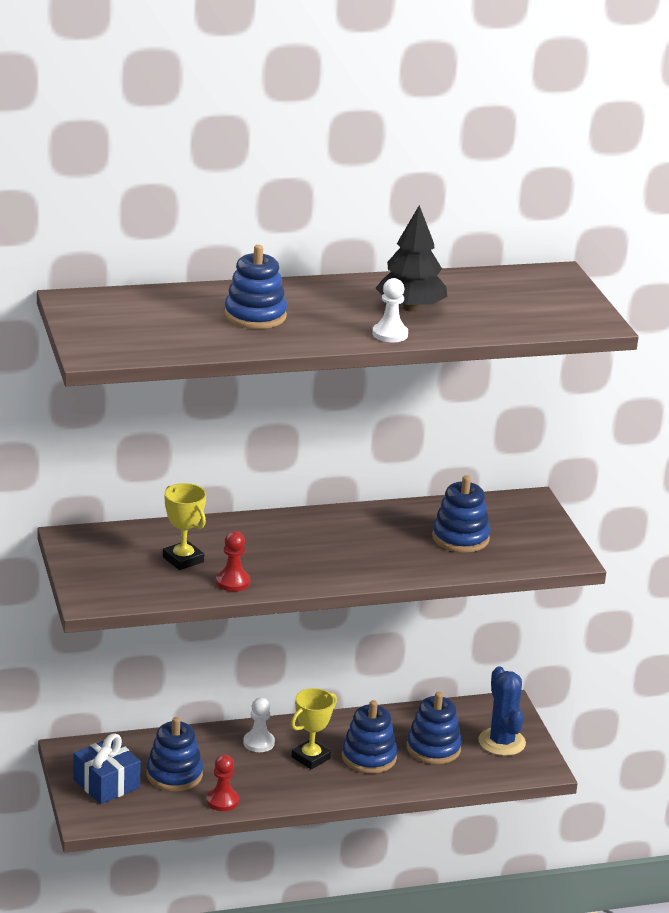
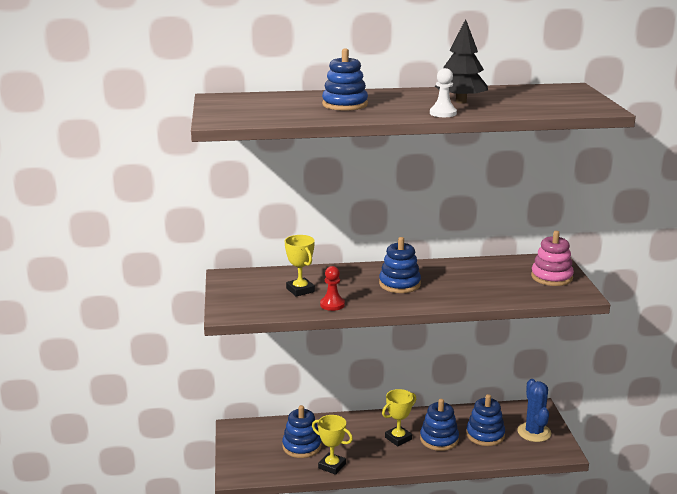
camera: 10 degrees right, 5 degrees down
(106, 784) = (254, 451): blue gift -> none
(222, 801) = (332, 466): red pawn -> yellow trophy
(258, 743) = (363, 427): white pawn -> none
(460, 538) = (501, 281): blue stacking toy -> blue stacking toy (399, 284)
(528, 530) = (551, 277): none -> pink stacking toy

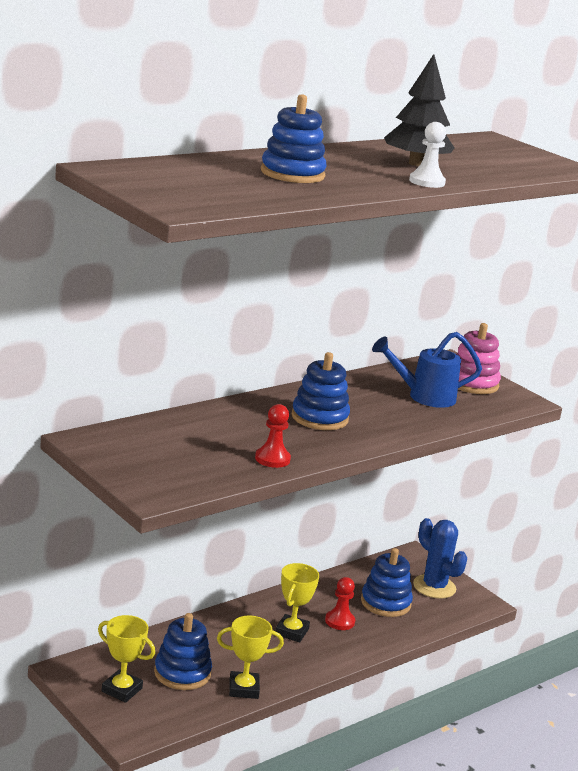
camera: 35 degrees left, 0 degrees up
(300, 290) = (208, 445): yellow trophy -> yellow trophy (121, 690)
(439, 439) = (339, 621): blue stacking toy -> red pawn
(499, 281) = (424, 397): none -> blue watering can

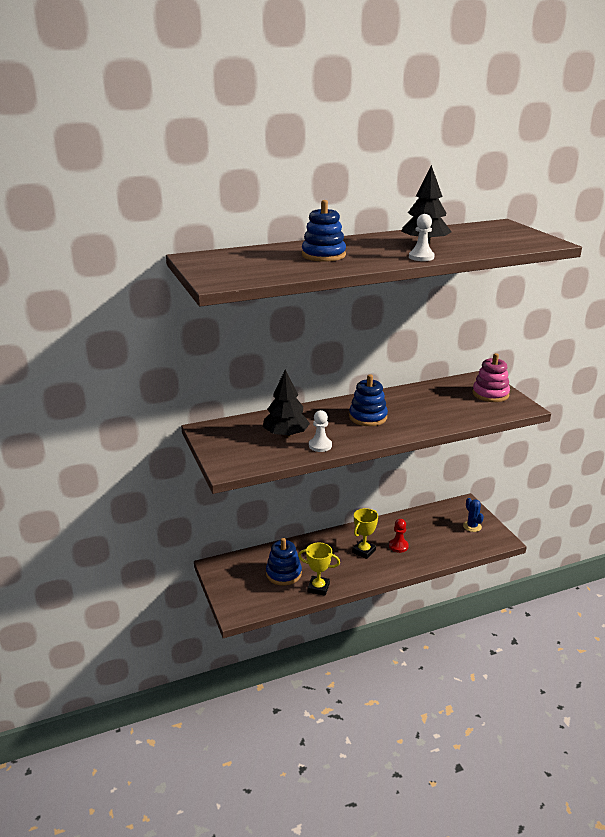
camera: 20 degrees right, 5 degrees up
(121, 690) = (242, 582): yellow trophy -> none
(213, 445) = (286, 435): none -> black tree
(272, 459) = (320, 445): red pawn -> white pawn
(385, 603) = (434, 535): blue stacking toy -> none
(424, 397) = (450, 403): blue watering can -> none
(434, 587) = (472, 526): blue cactus -> blue cactus, size x0.64

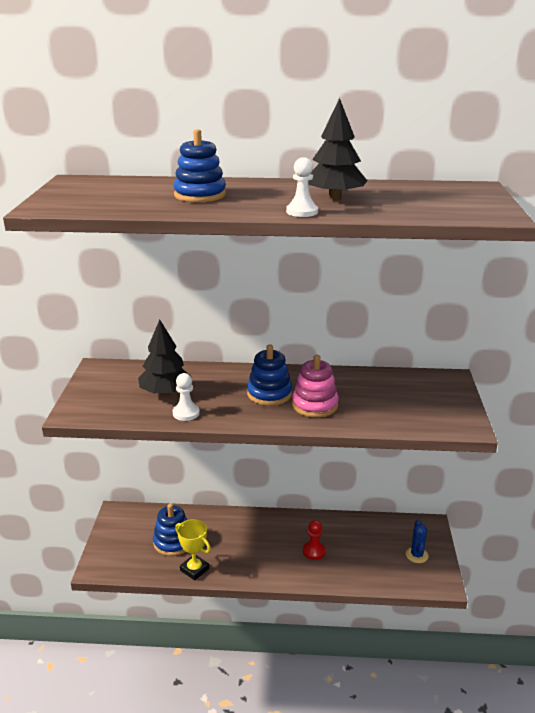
camera: 25 degrees right, 0 degrees up
(364, 551) = (272, 544): yellow trophy -> none
(490, 394) = (440, 400): pink stacking toy -> pink stacking toy (315, 405)

